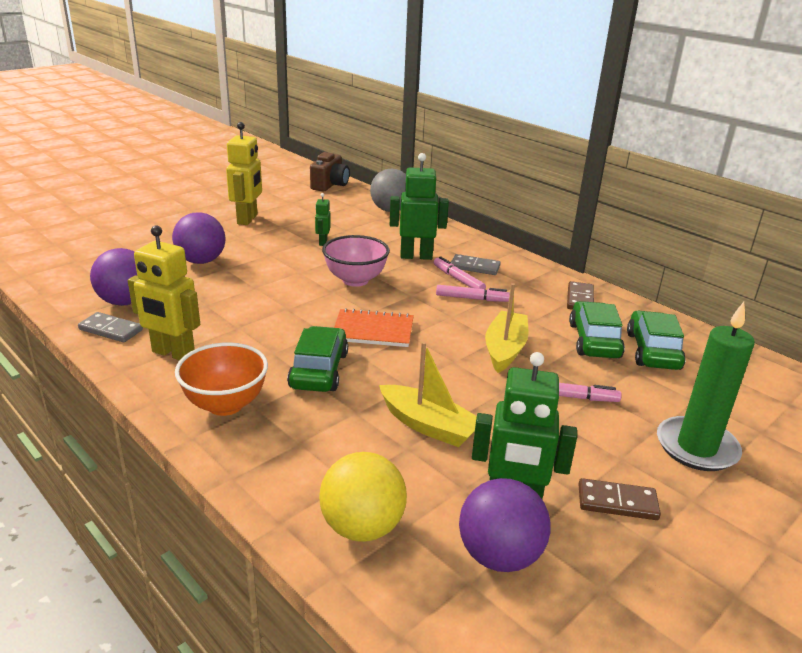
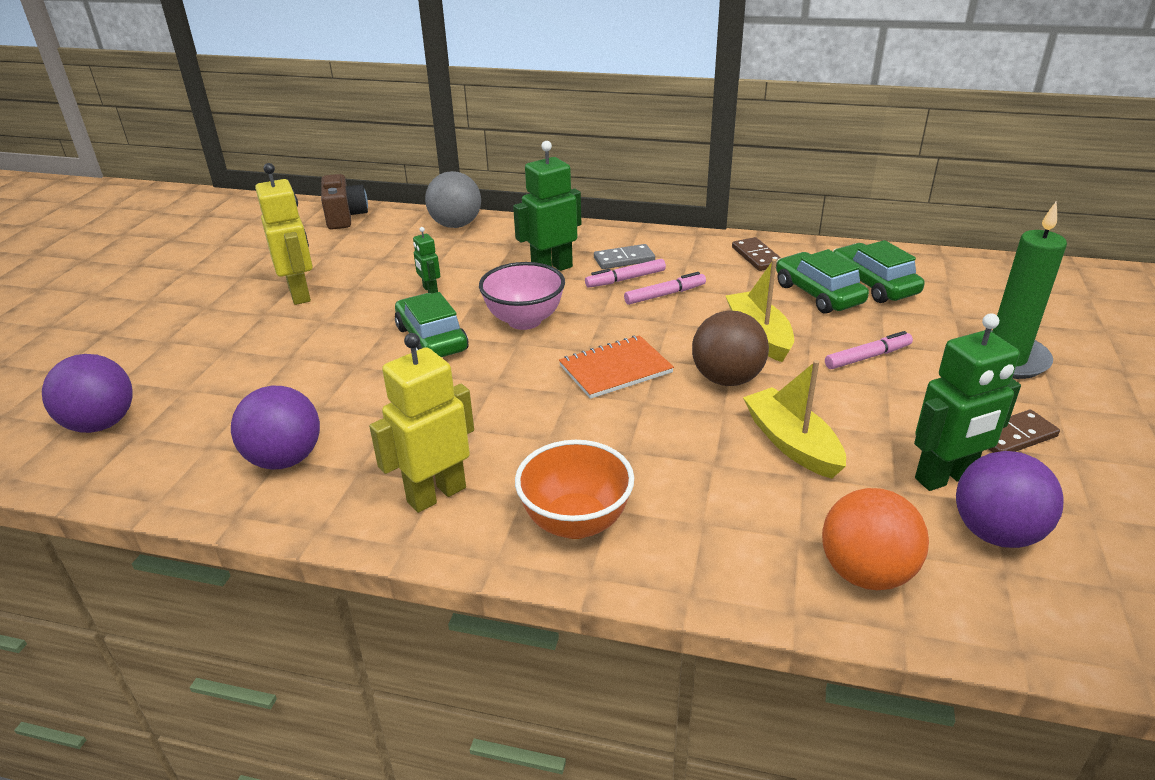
camera: 30 degrees left, 5 degrees up
(111, 330) = (316, 502): grey domino -> none
(173, 353) = (436, 494): yellow robot -> yellow robot turned 150 degrees clockwise
(201, 261) = (313, 368): purple ball -> purple ball (101, 424)
(319, 370) = (619, 437): green car -> green car (431, 339)
(362, 527) = (865, 573): yellow ball -> orange ball
(428, 425) = (792, 443): yellow boat -> yellow boat turned 120 degrees counterclockwise
(440, 367) = (727, 379): none -> brown ball
(458, 279) = (625, 279): pink marker -> pink marker turned 45 degrees counterclockwise

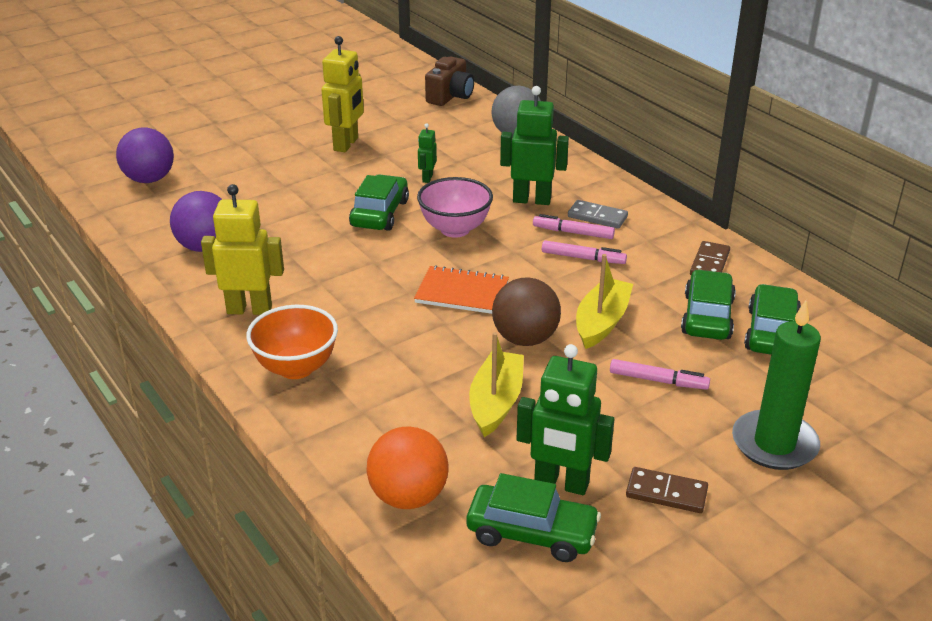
camera: 40 degrees right, 0 degrees up
(995, 533) = (532, 533): purple ball -> green car

